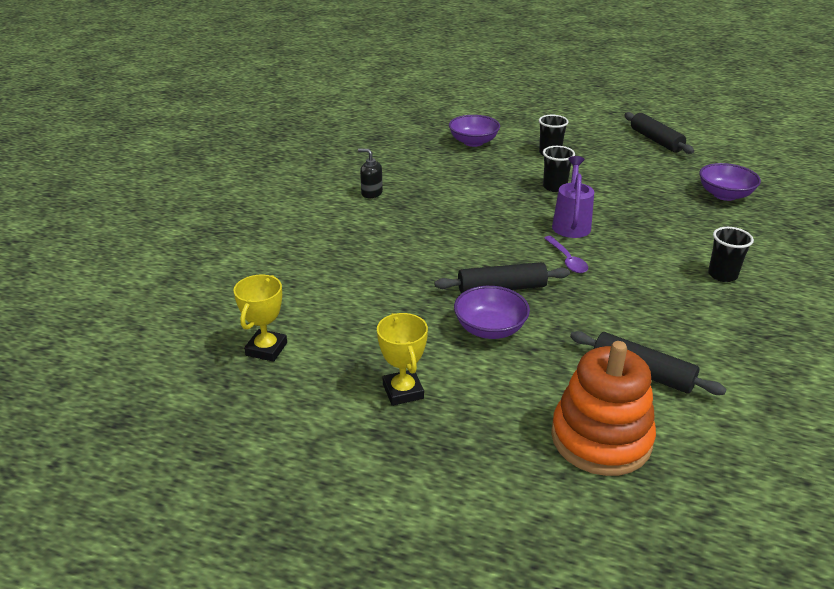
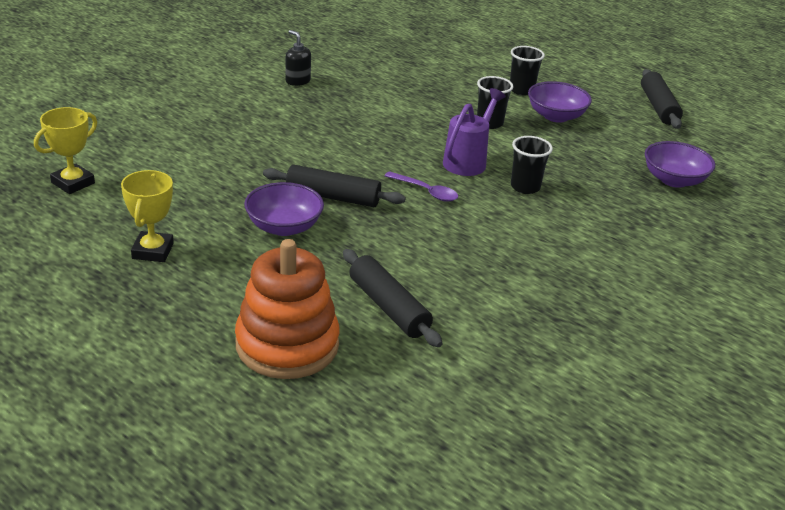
camera: 20 degrees right, 0 degrees up
(473, 142) = (451, 60): purple bowl -> purple bowl (556, 116)
(567, 260) = (426, 191): purple spoon -> purple spoon turned 60 degrees counterclockwise
(722, 275) = (576, 252): black cup -> black cup (525, 187)

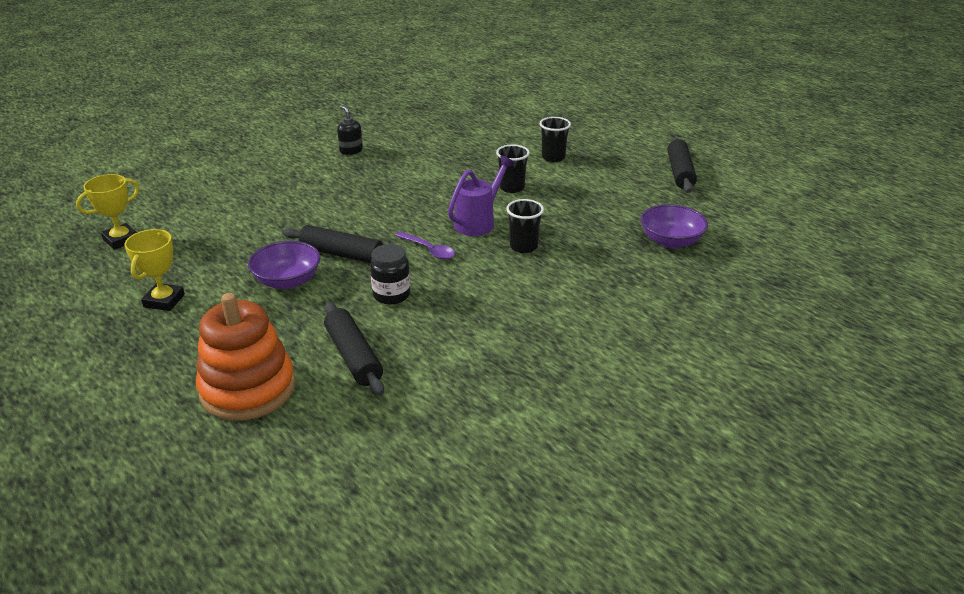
camera: 10 degrees right, 0 degrees up
(404, 240) = (391, 295): none -> black jar
(556, 116) = (577, 181): purple bowl -> none

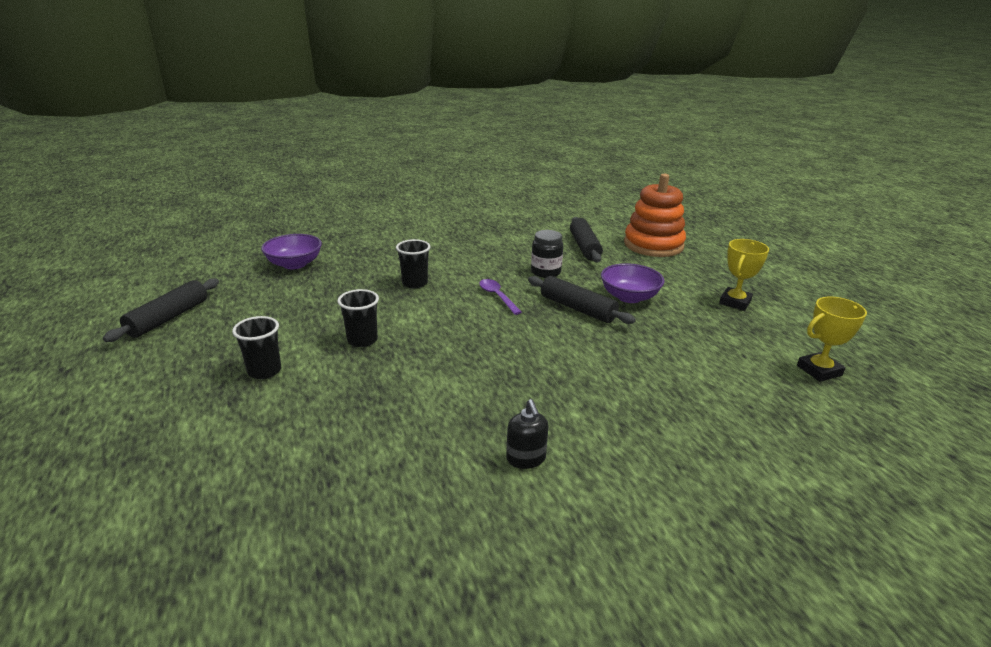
camera: 160 degrees left, 5 degrees down
(478, 222) = (433, 311): purple watering can -> none

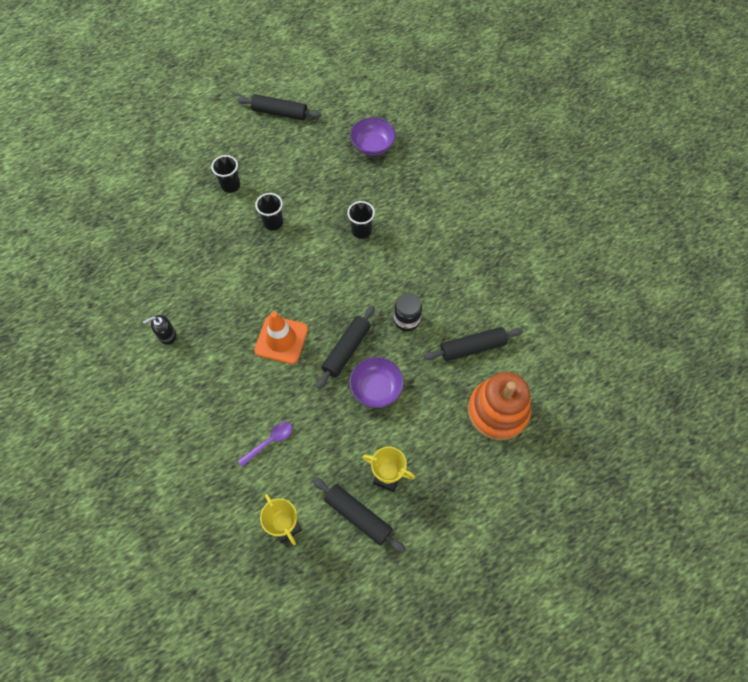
camera: 80 degrees right, 35 degrees up
(497, 296) = (353, 291): purple spoon -> purple spoon (269, 442)
(555, 350) = (281, 340): none -> orange traffic cone
(786, 323) = (358, 516): none -> black rolling pin

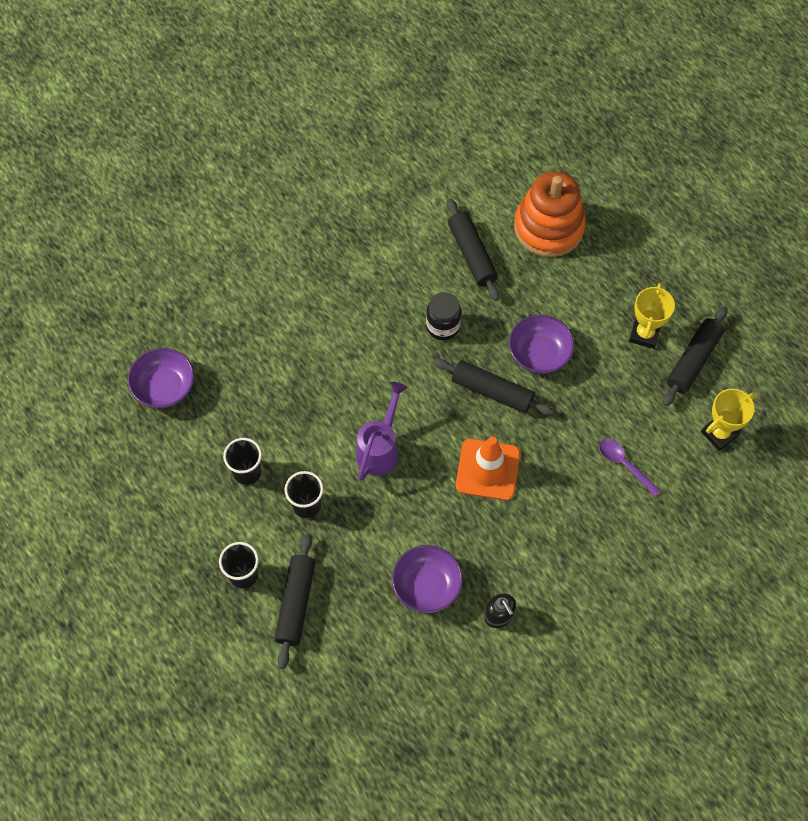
camera: 95 degrees left, 0 degrees up
(199, 291) = (426, 586): none -> purple bowl
(280, 113) = (101, 524): black rolling pin -> black rolling pin (296, 603)
(308, 270) = (380, 449): none -> purple watering can
(361, 231) = (313, 390): black cup -> black cup (247, 472)

